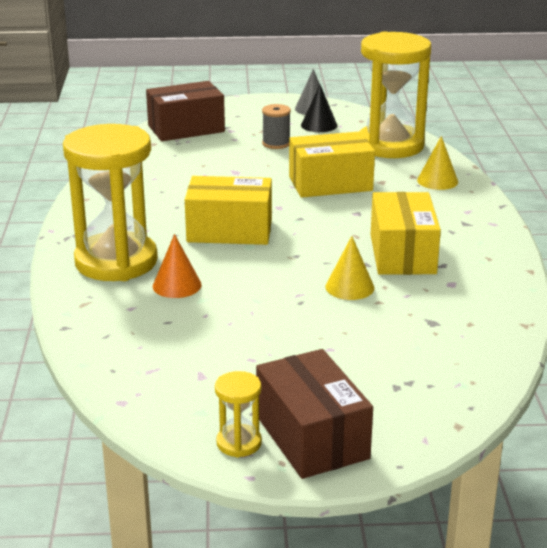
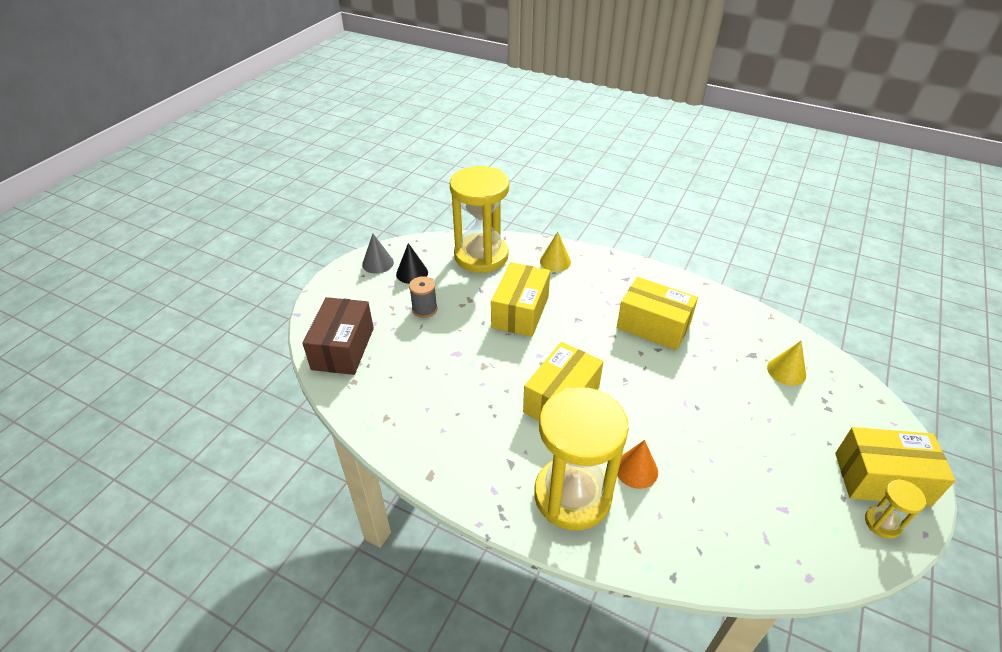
camera: 60 degrees left, 15 degrees up
(312, 437) = (881, 478): brown box -> yellow box
(349, 287) = (687, 372): yellow cone -> yellow cone (786, 371)

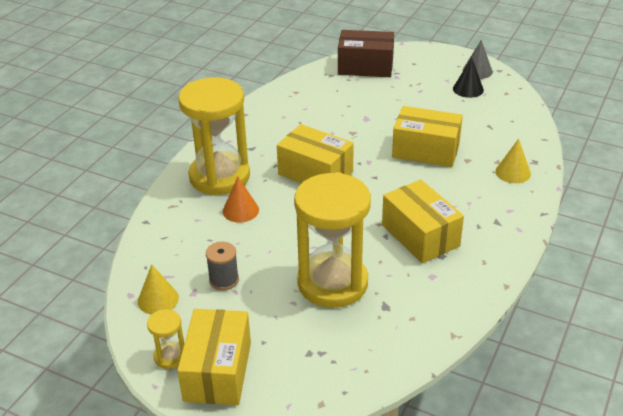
camera: 90 degrees right, 5 degrees down
(424, 309) = (419, 99): grey spool -> grey spool (224, 280)
(481, 256) = (506, 125): yellow hourglass -> yellow hourglass (332, 283)
(653, 326) = (420, 235): yellow box -> yellow box turned 60 degrees counterclockwise
(786, 371) = (362, 330): yellow cone -> yellow cone (158, 299)

